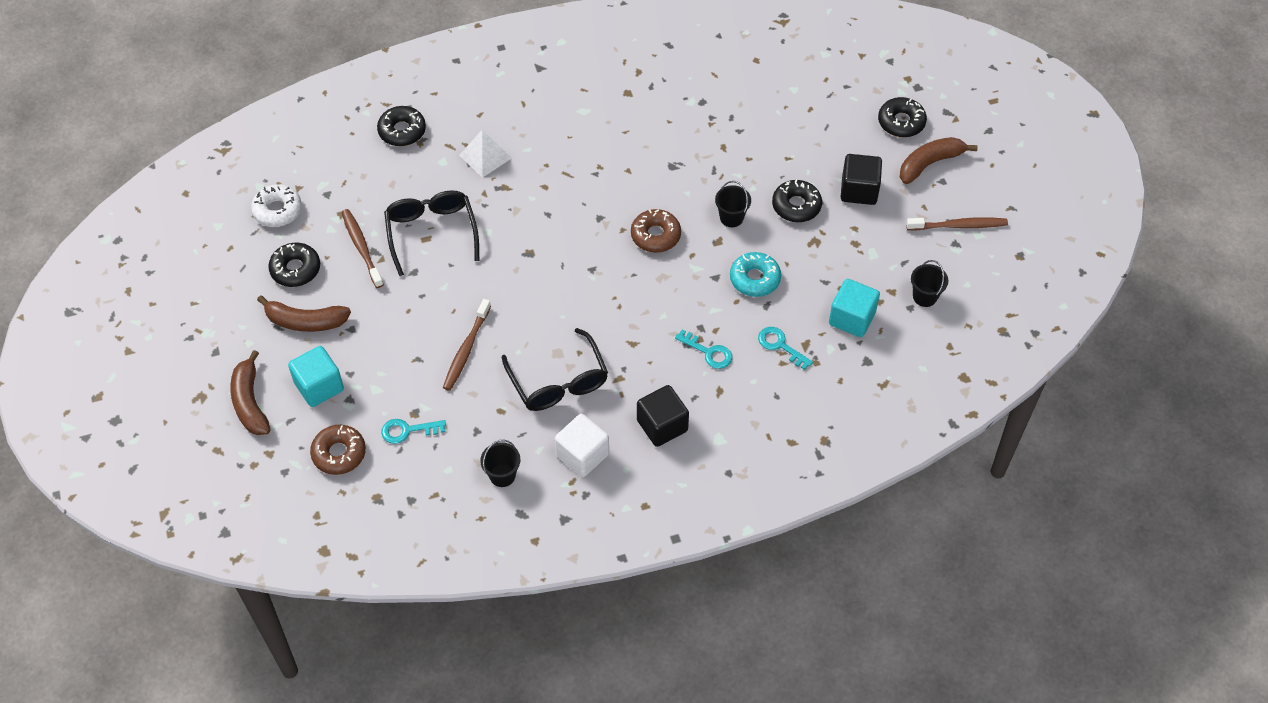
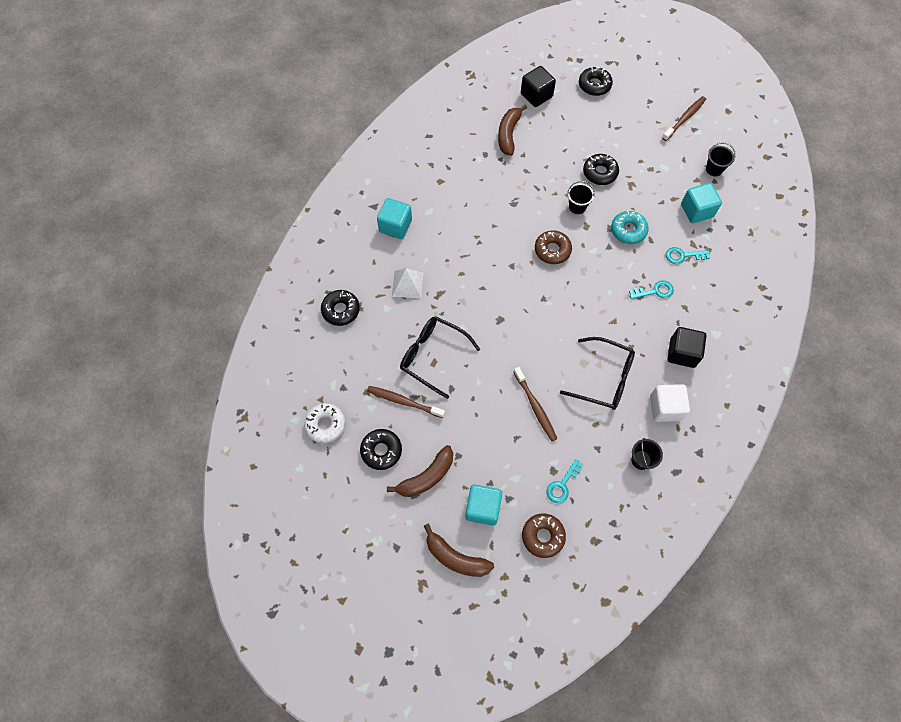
camera: 45 degrees left, 10 degrees up
(537, 99) = (395, 226): none -> turquoise cube
(859, 190) = (618, 139): black cube -> black cube (536, 95)
(929, 163) = (633, 96): brown banana -> brown banana (508, 134)

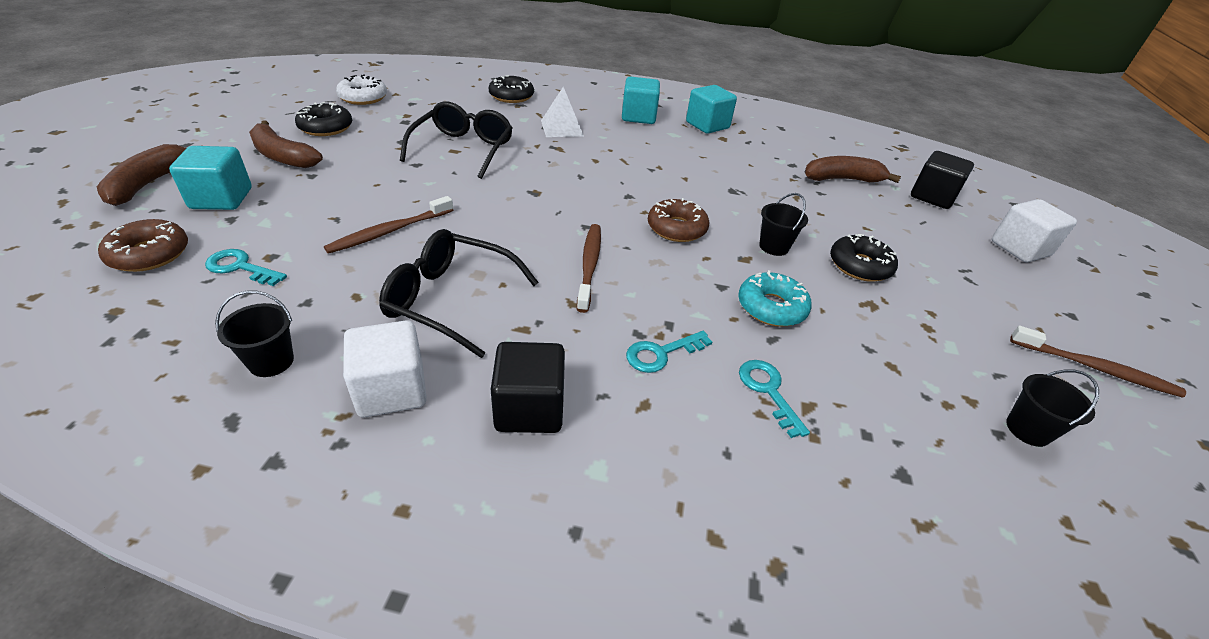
camera: 70 degrees right, 25 degrees down
(404, 401) = (395, 136): brown toothbrush -> brown toothbrush (589, 265)
(594, 85) = (1020, 248): black donut -> white cube
(604, 379) = (450, 300): black glasses -> black glasses turned 105 degrees clockwise
(655, 291) = (661, 354): turquoise key -> turquoise key turned 90 degrees clockwise
(696, 211) = (895, 406): turquoise cube -> turquoise cube (707, 125)

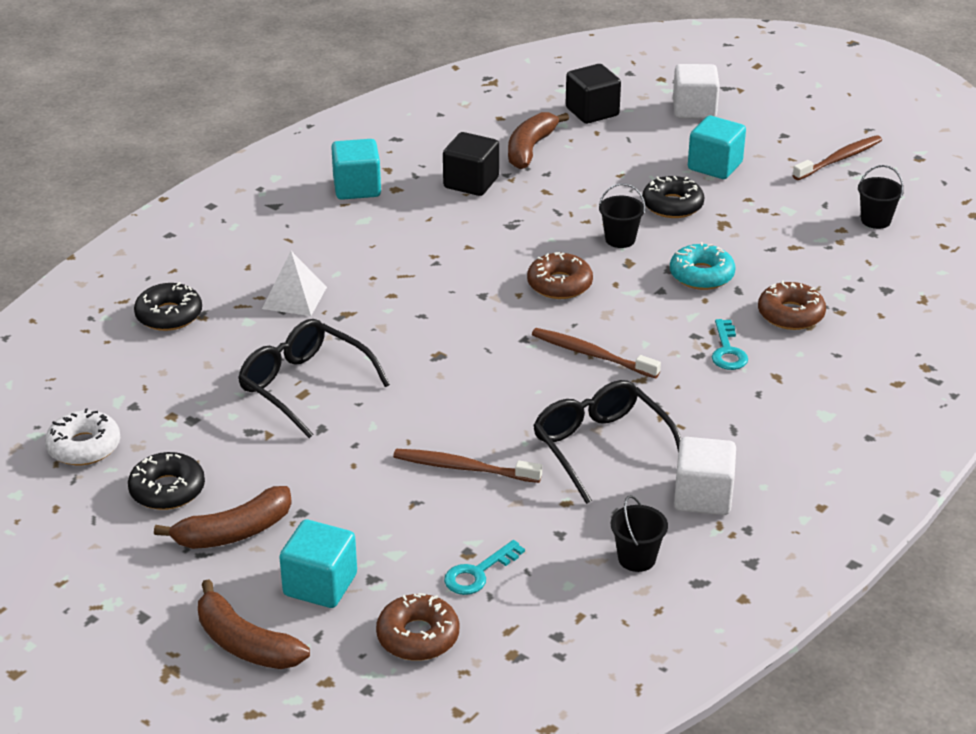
camera: 60 degrees left, 5 degrees down
(389, 231) = (463, 468): brown toothbrush -> brown toothbrush turned 120 degrees clockwise
(450, 300) = (601, 447): black glasses -> black glasses turned 105 degrees clockwise
(529, 408) = (755, 431): black cube -> black cube (471, 183)
(638, 117) = (301, 230): turquoise cube -> turquoise cube (715, 166)
(768, 391) = (790, 314): turquoise key -> brown donut

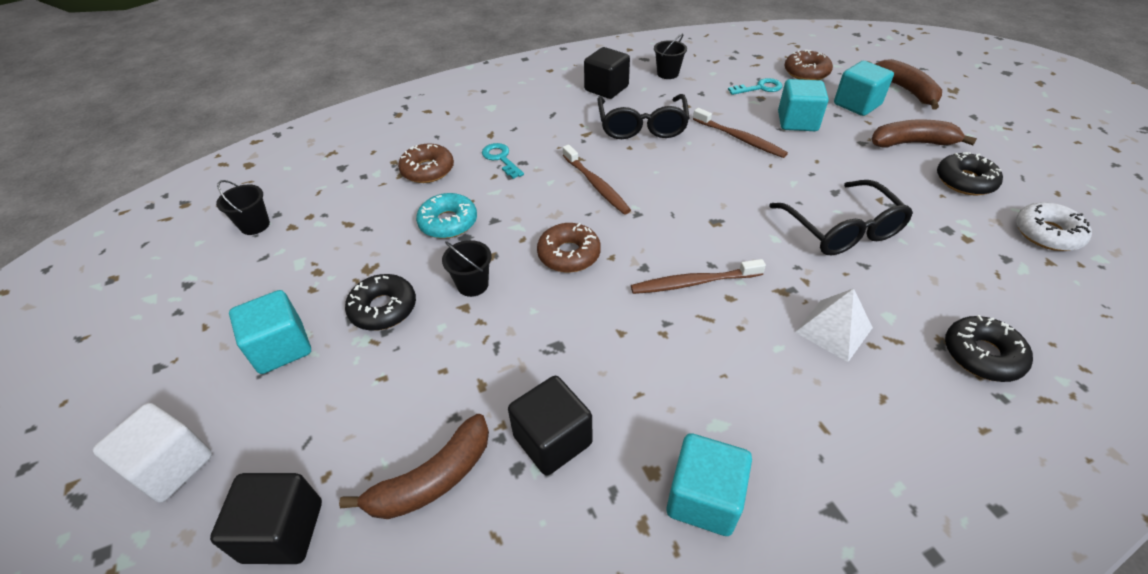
camera: 150 degrees left, 10 degrees up
(398, 521) = (797, 122): none -> turquoise cube
(703, 497) = (606, 88): white cube -> black cube
(728, 351) = (501, 159): turquoise key -> turquoise key turned 60 degrees counterclockwise
(839, 159) = (169, 306): brown toothbrush -> brown toothbrush (693, 282)

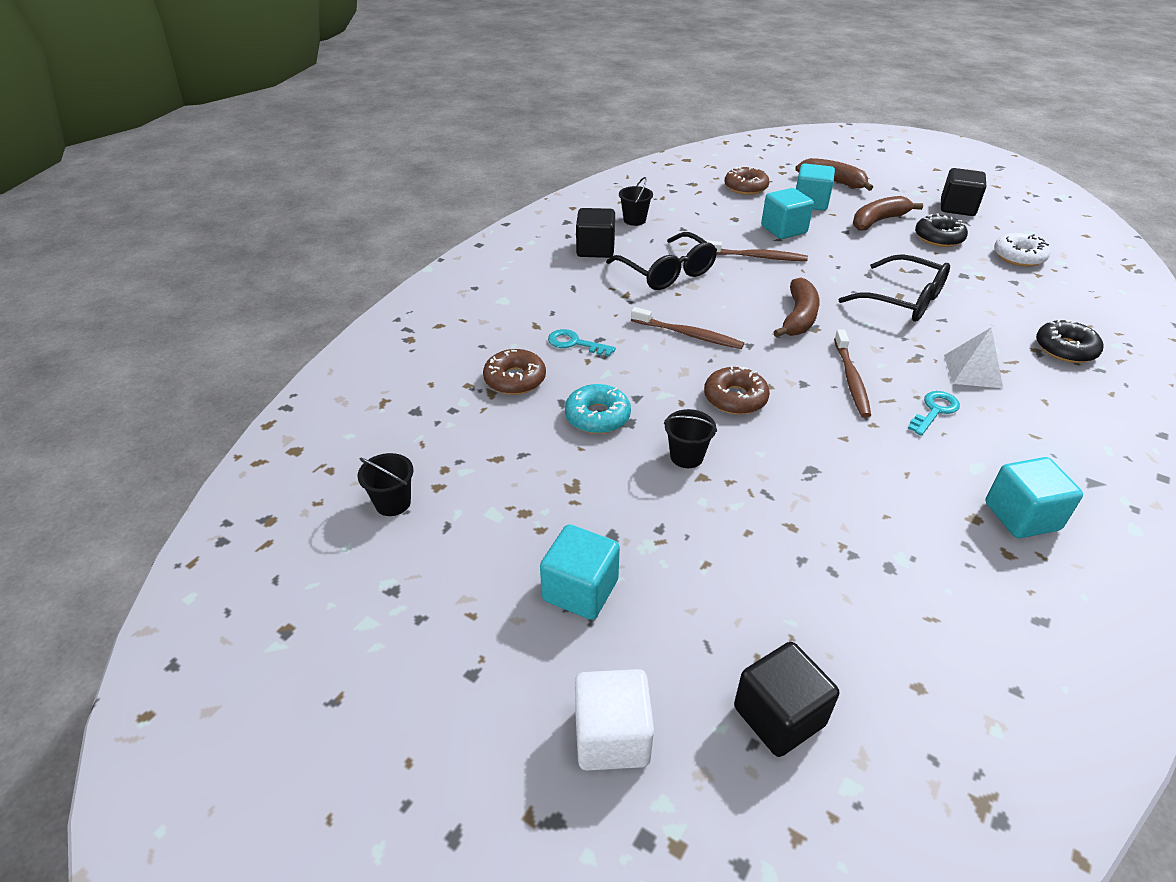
camera: 35 degrees left, 5 degrees down
(383, 308) = (633, 512): black donut -> none
(433, 479) = (842, 610): brown banana -> brown banana (799, 317)
(552, 440) = (889, 535): black cube -> black cube (957, 208)
(693, 282) = (851, 379): brown toothbrush -> brown toothbrush turned 45 degrees counterclockwise
(760, 88) = (725, 210): turquoise key -> turquoise key (935, 410)

